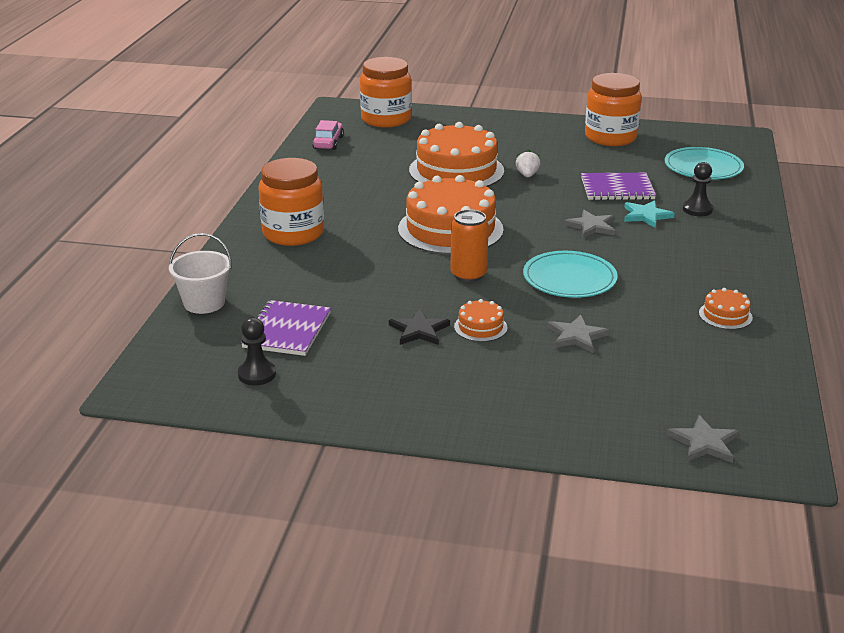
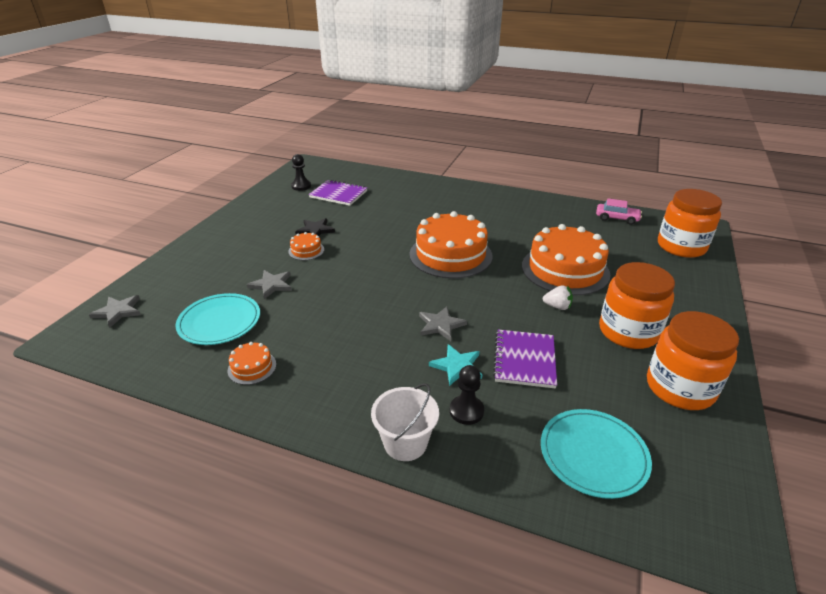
camera: 100 degrees right, 5 degrees up
(204, 303) = (379, 176): white bucket -> white bucket (405, 443)
(293, 233) = (457, 200): orange jar -> orange jar (628, 332)
(468, 275) = (377, 254): orange can -> none
(569, 278) = (352, 296): turquoise plate -> turquoise plate (219, 322)

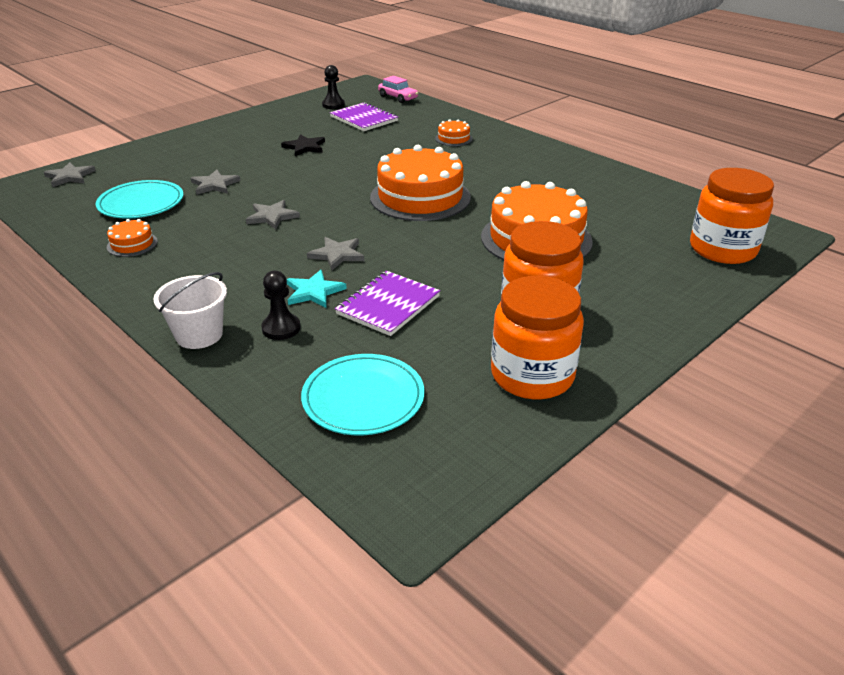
camera: 25 degrees right, 0 degrees up
(306, 250) = (277, 163): orange cake -> orange cake (453, 138)
(352, 303) = (272, 216): none -> grey star
(557, 306) = (483, 270): white strawberry -> none
(617, 218) = (671, 203): pink car -> pink car (398, 97)

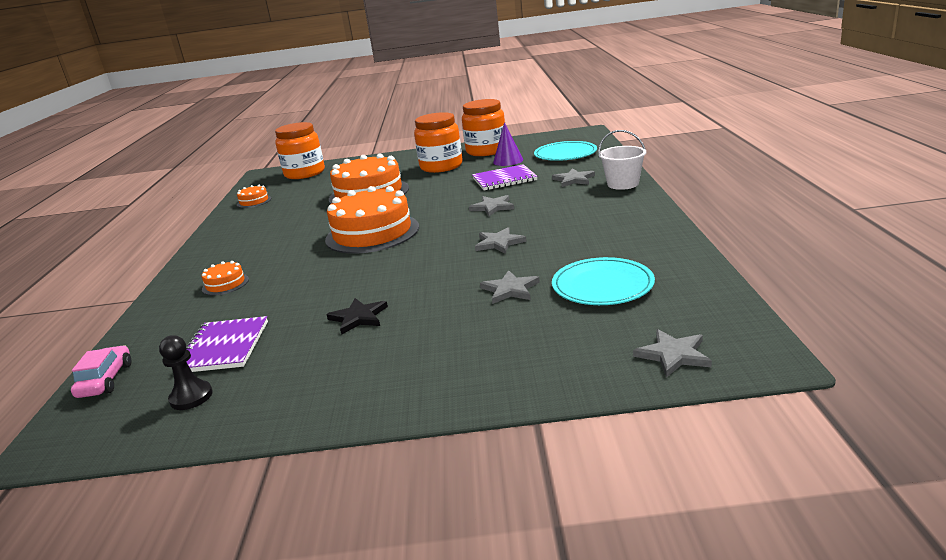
camera: 135 degrees left, 10 degrees down
(132, 244) = (635, 245): orange cake -> orange cake (254, 201)
(281, 328) = (574, 180): black pawn -> grey star
(314, 292) = (535, 191): turquoise star -> none
(446, 353) = (508, 161): none -> purple cone

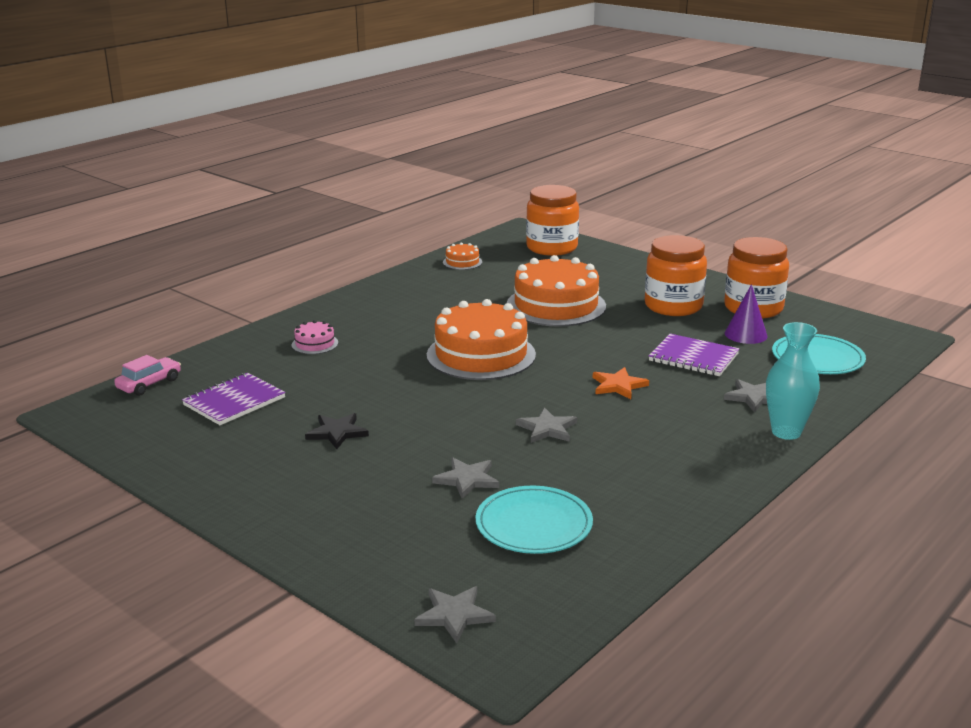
camera: 40 degrees right, 0 degrees up
(191, 397) = (166, 429): black pawn -> none
(225, 284) = (315, 344): orange cake -> pink cake
(492, 207) = (618, 385): grey star -> orange star
(623, 184) = (786, 432): white bucket -> turquoise vase

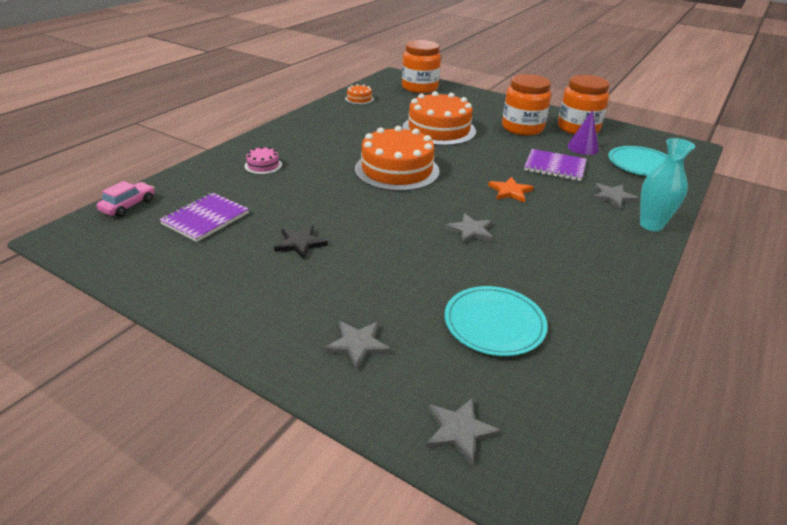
camera: 10 degrees left, 10 degrees up
(467, 479) = (423, 282): grey star -> grey star (358, 345)

